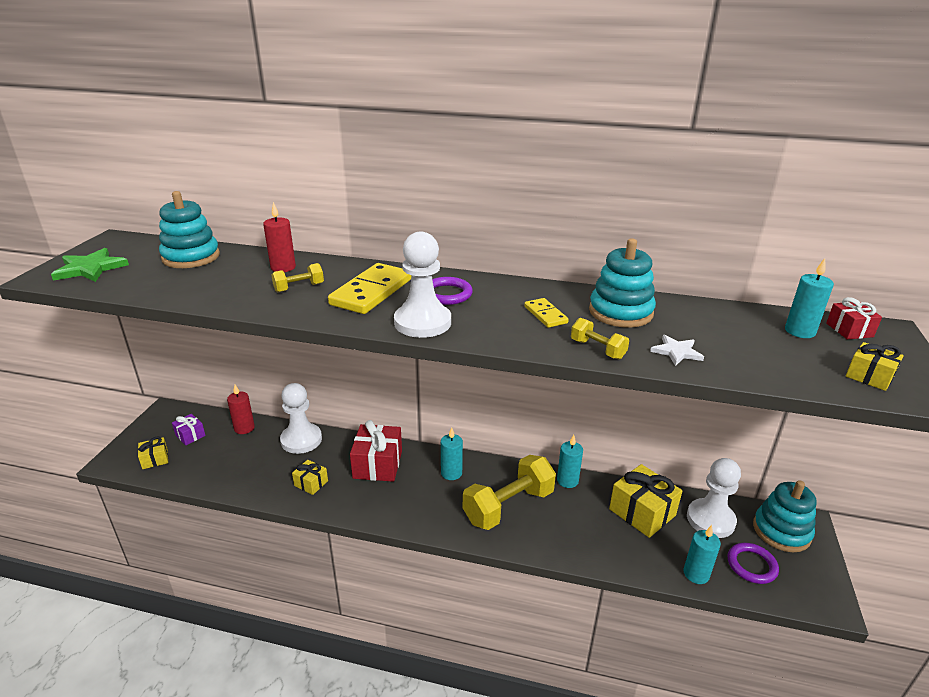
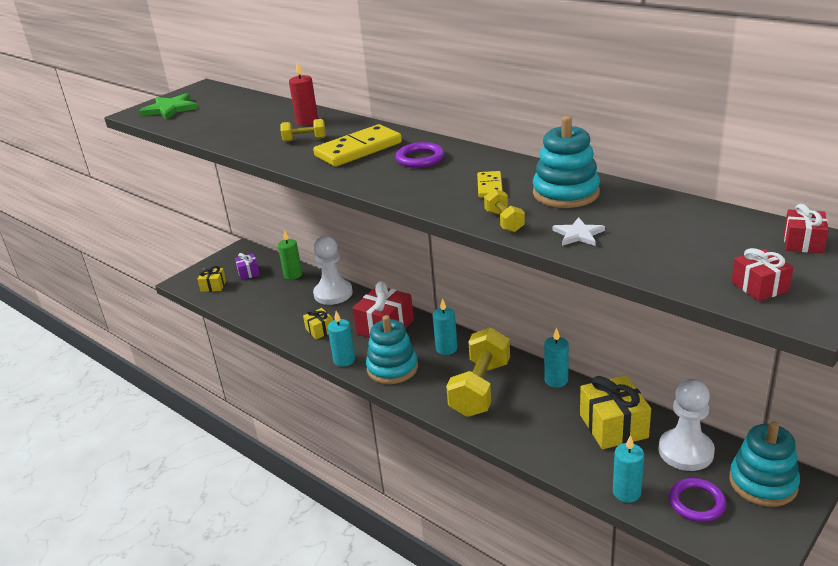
camera: 30 degrees right, 0 degrees up
(191, 257) = (245, 106): turquoise stacking toy -> turquoise stacking toy (392, 368)
(244, 428) = (293, 275): red candle -> green candle
(422, 322) = (375, 179): white pawn -> none
(508, 506) = (480, 388): yellow dumbbell -> yellow dumbbell turned 60 degrees counterclockwise
(800, 331) = (740, 235): turquoise candle -> turquoise candle (344, 360)
(869, 376) = (759, 287): yellow gift -> red gift

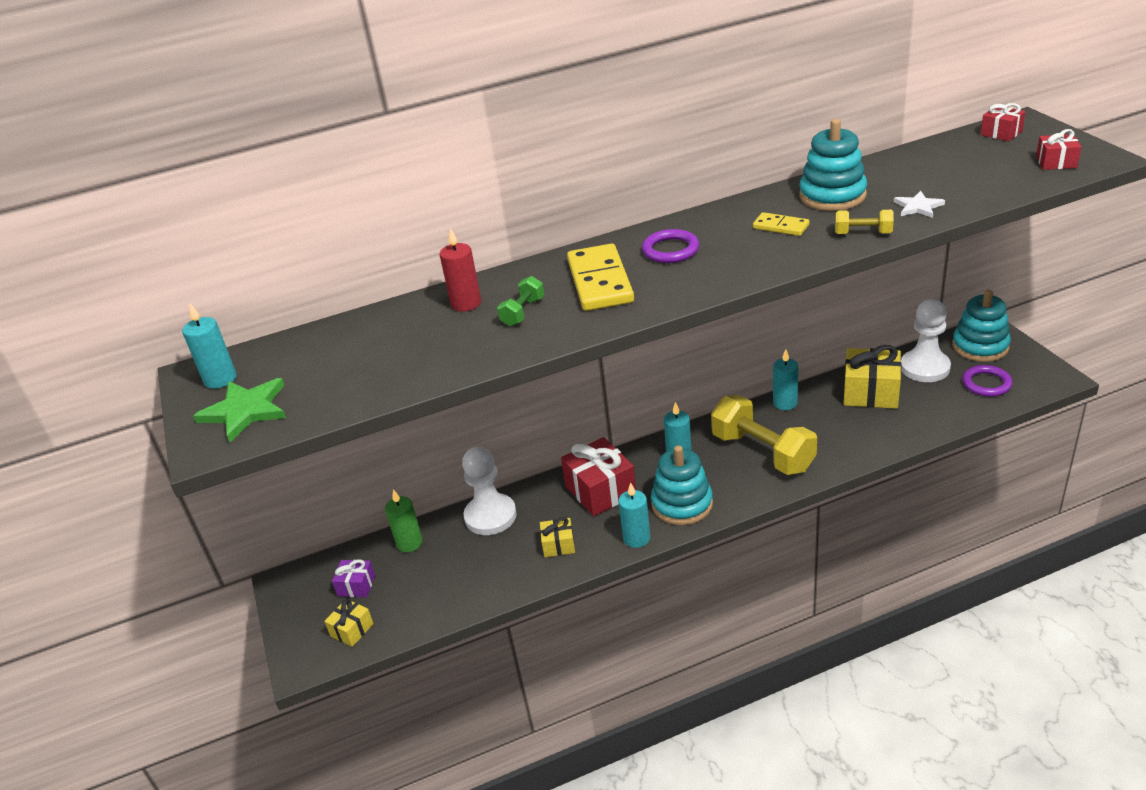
camera: 60 degrees left, 5 degrees up
(304, 140) = (523, 312): yellow dumbbell -> green dumbbell
(626, 492) = (957, 413): turquoise candle -> turquoise candle (220, 379)

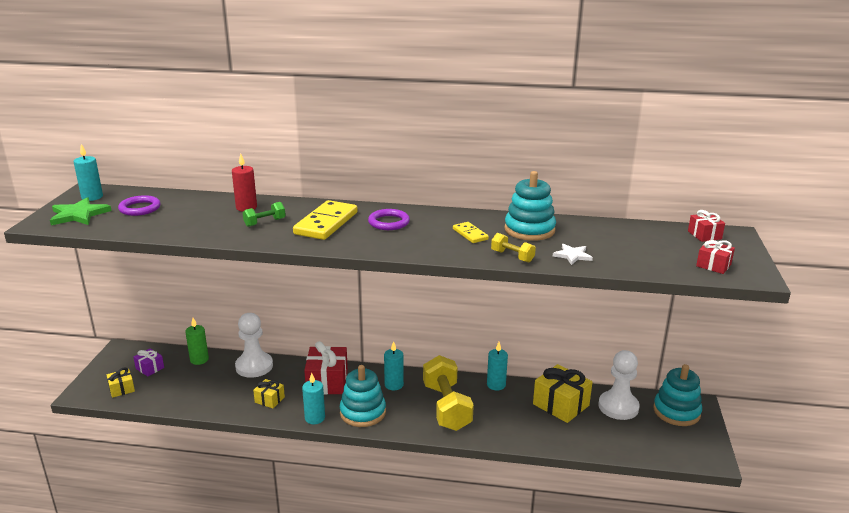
camera: 25 degrees right, 10 degrees down
(986, 383) = (651, 437): purple ring -> purple ring (140, 208)

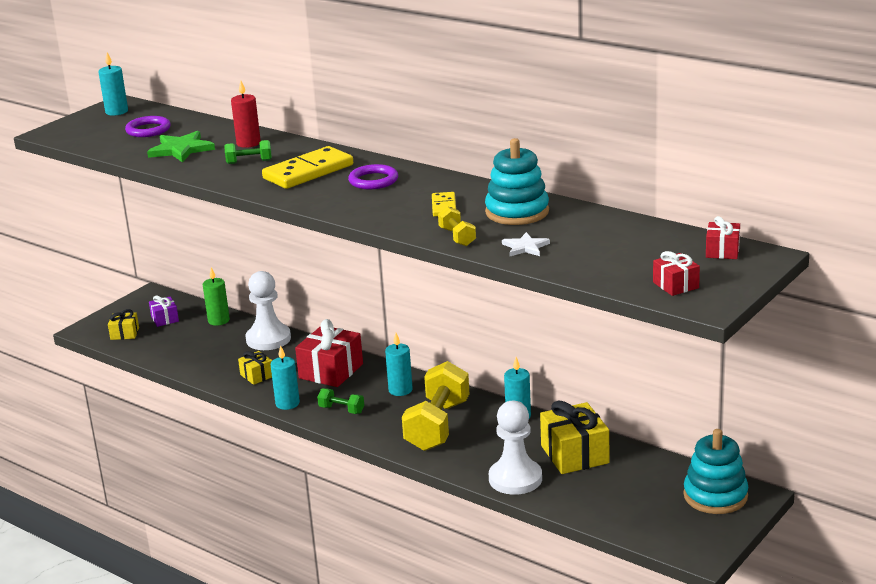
camera: 30 degrees right, 0 degrees up
(78, 215) = (89, 129): green star -> green star (181, 149)
(363, 412) = (341, 410): turquoise stacking toy -> green dumbbell
(618, 407) = (644, 473): white pawn -> white pawn (515, 479)

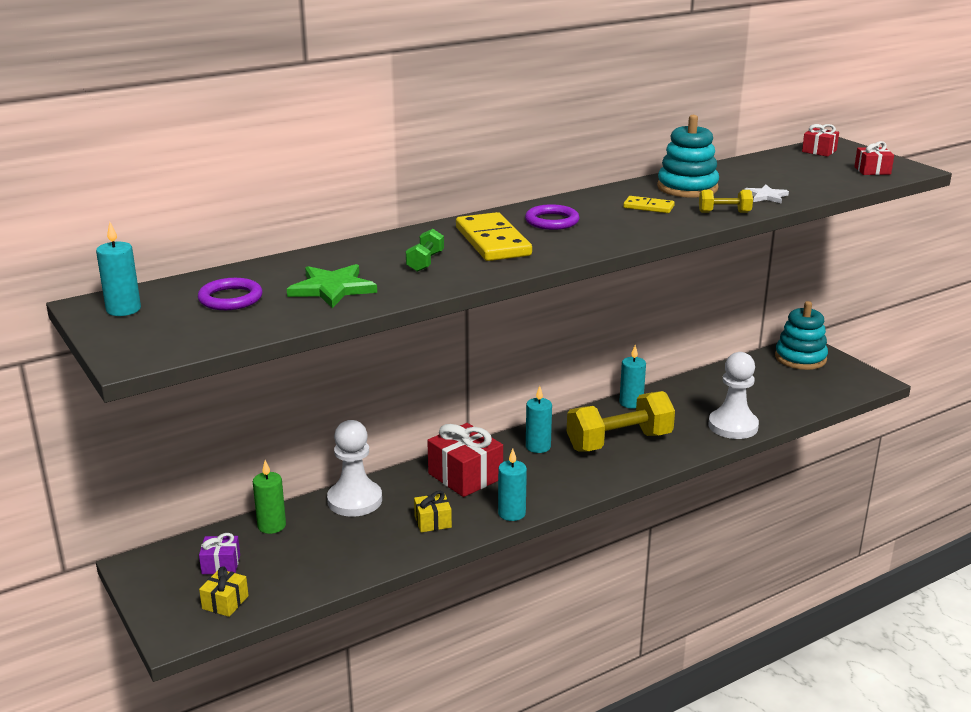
camera: 70 degrees left, 0 degrees up
(248, 143) = (365, 256): red candle -> none
(341, 410) = (550, 484): green dumbbell -> none
(437, 425) = (619, 442): yellow dumbbell -> yellow dumbbell turned 60 degrees counterclockwise
(575, 454) = (710, 394): yellow gift -> none

